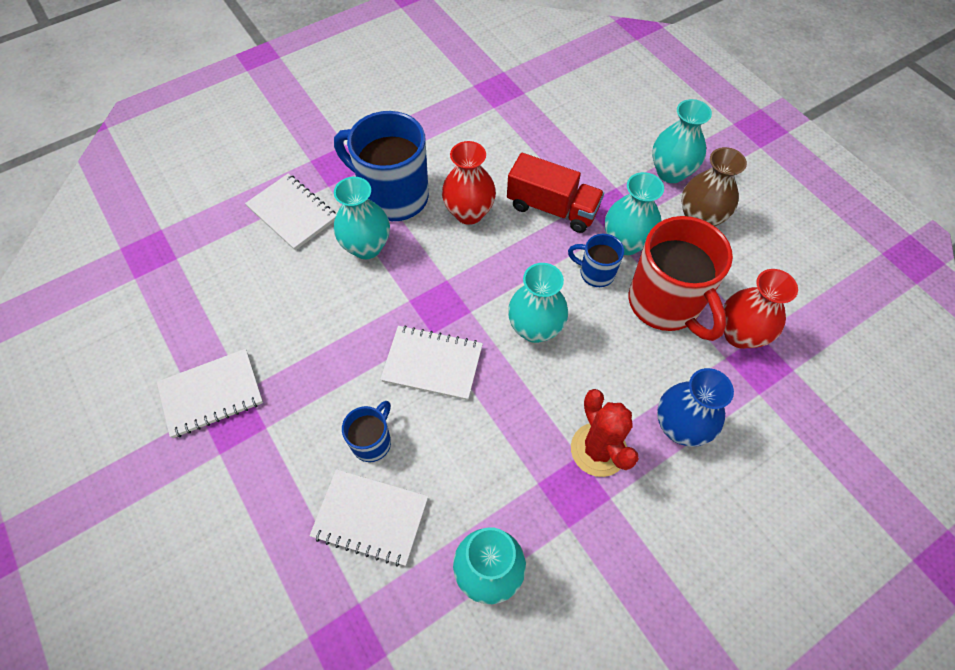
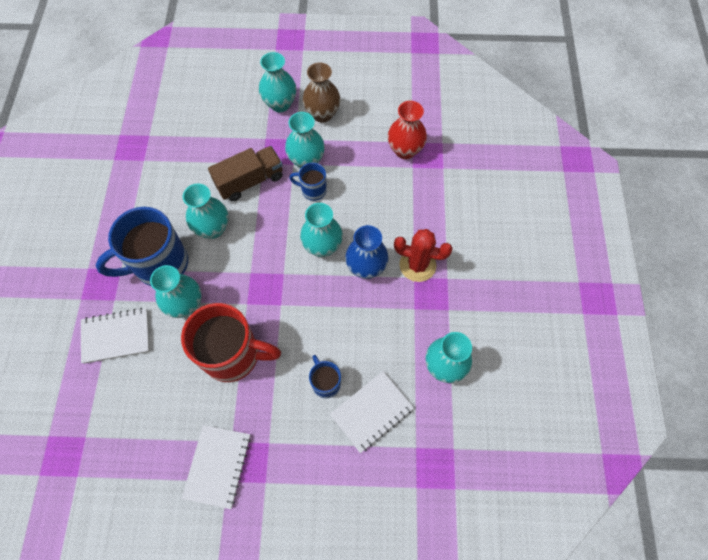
camera: 55 degrees left, 5 degrees up
(432, 364) = (301, 317): white notebook -> none
(469, 213) = (213, 228): red vase -> turquoise vase
(552, 208) = (250, 181): red truck -> brown truck
(595, 273) = (313, 190): blue mug -> blue mug turned 45 degrees clockwise
(665, 304) = (360, 171): red mug -> red mug (233, 355)
(680, 427) = (433, 217): blue vase -> blue vase (366, 267)

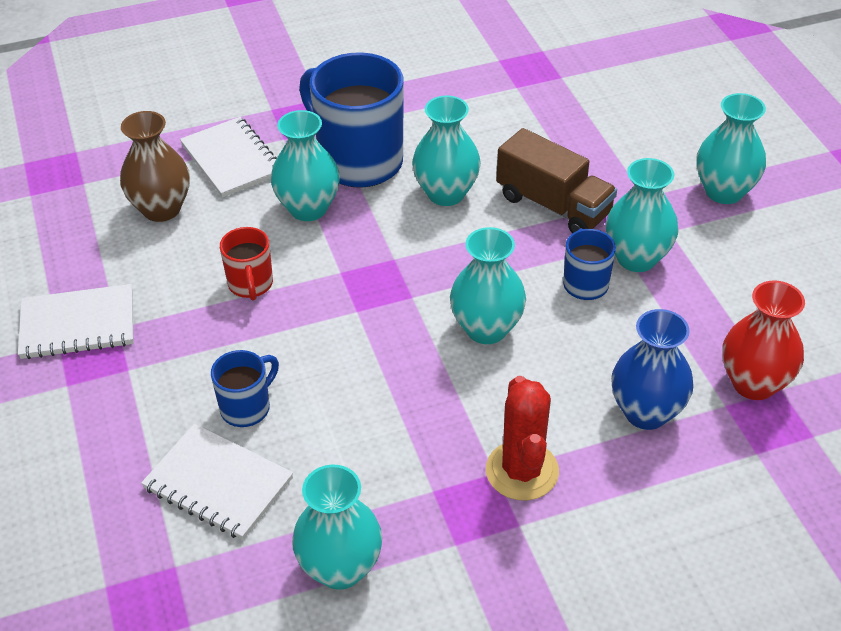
camera: 70 degrees right, 20 degrees down
(233, 355) = (250, 285): red mug -> red mug, size x0.49
(322, 114) = (745, 248): brown vase -> brown vase (161, 209)
(366, 267) = (478, 398): blue vase -> blue vase (646, 412)

